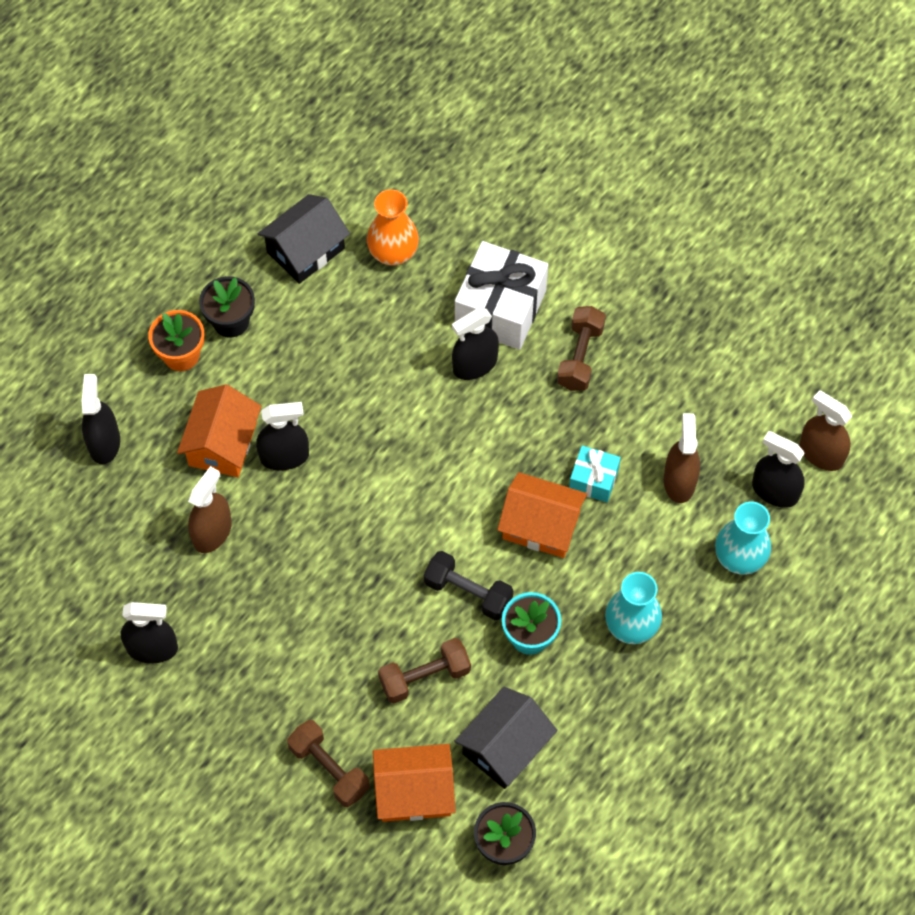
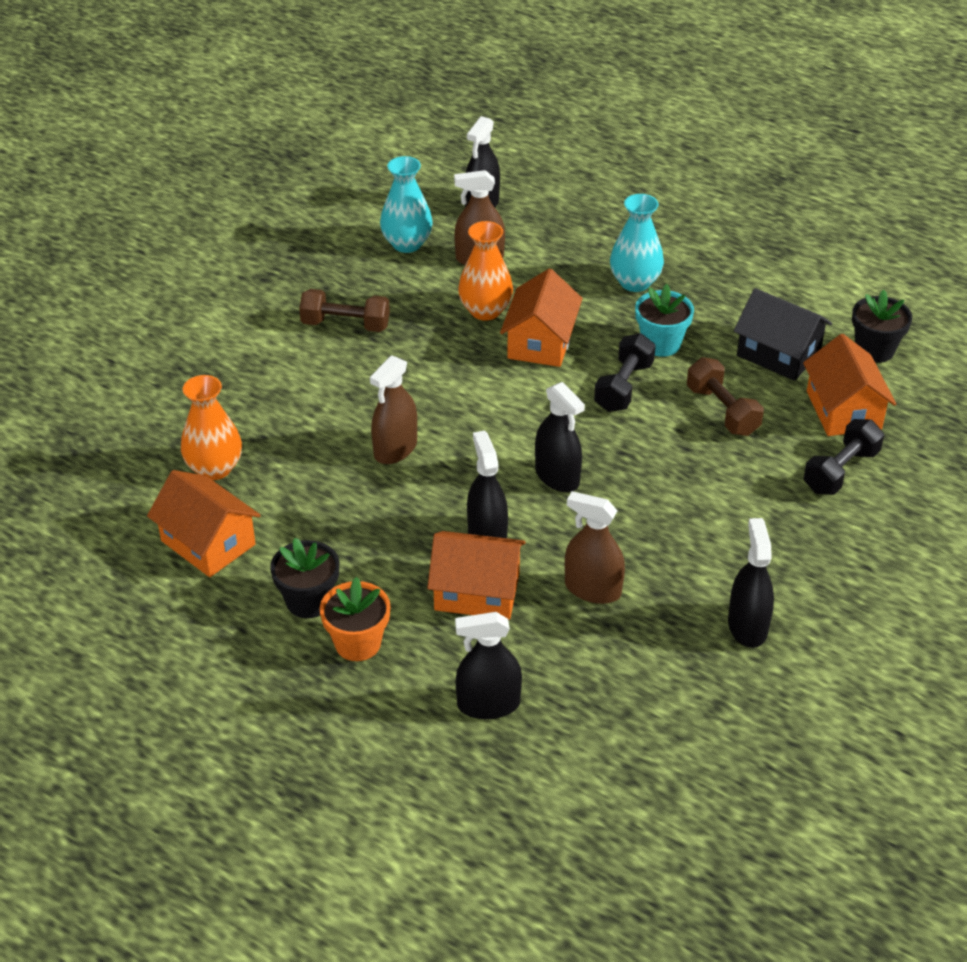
camera: 95 degrees left, 20 degrees down
(305, 250) = (208, 542): black house -> orange house
(329, 769) = (841, 471): brown dumbbell -> black dumbbell
(475, 365) = (359, 397): black spray bottle -> black spray bottle (557, 476)
(500, 308) = (288, 382): white gift -> none
(593, 480) = (485, 311): turquoise gift -> orange vase
(739, 557) = (552, 223): turquoise vase -> turquoise vase (407, 244)
(821, 454) = (440, 180): brown spray bottle -> brown spray bottle (395, 449)

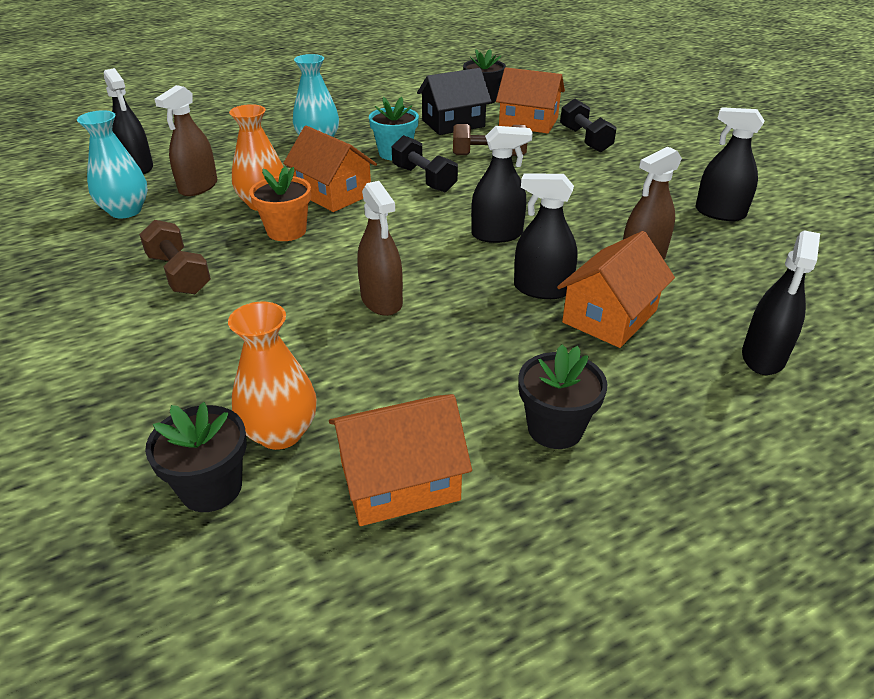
camera: 60 degrees left, 5 degrees down
(151, 463) = (211, 488): none -> black flower pot
(345, 325) = (179, 274): brown dumbbell -> brown dumbbell turned 75 degrees counterclockwise
(358, 643) = (640, 413): orange flower pot -> orange flower pot (286, 231)

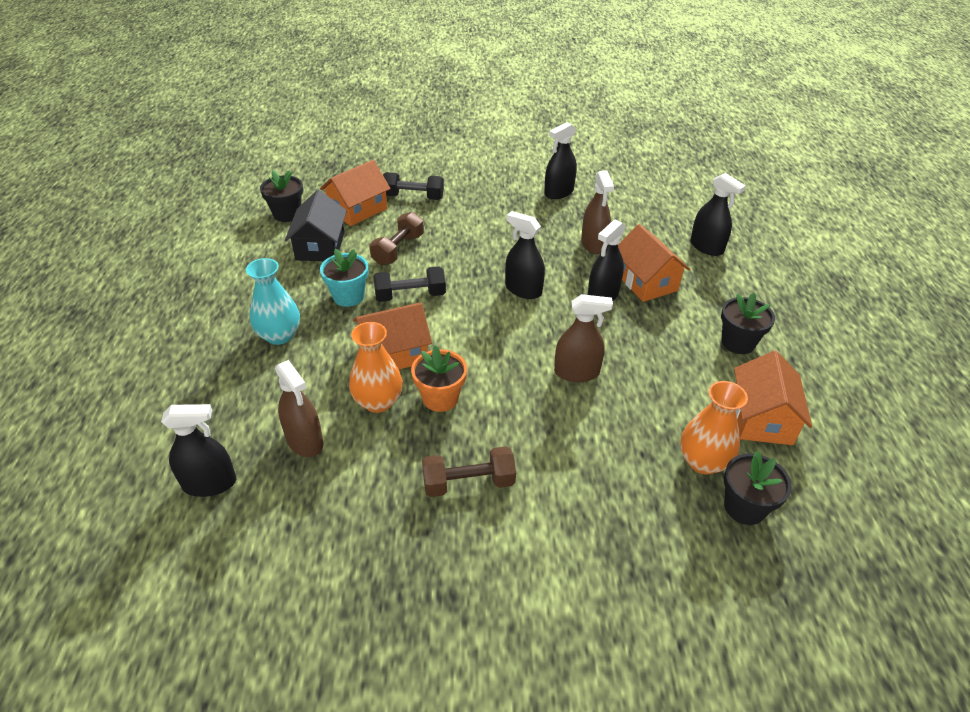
camera: 65 degrees left, 5 degrees up
(125, 211) = (313, 507): turquoise vase -> none
(497, 234) = (523, 290): black spray bottle -> black spray bottle turned 75 degrees counterclockwise

